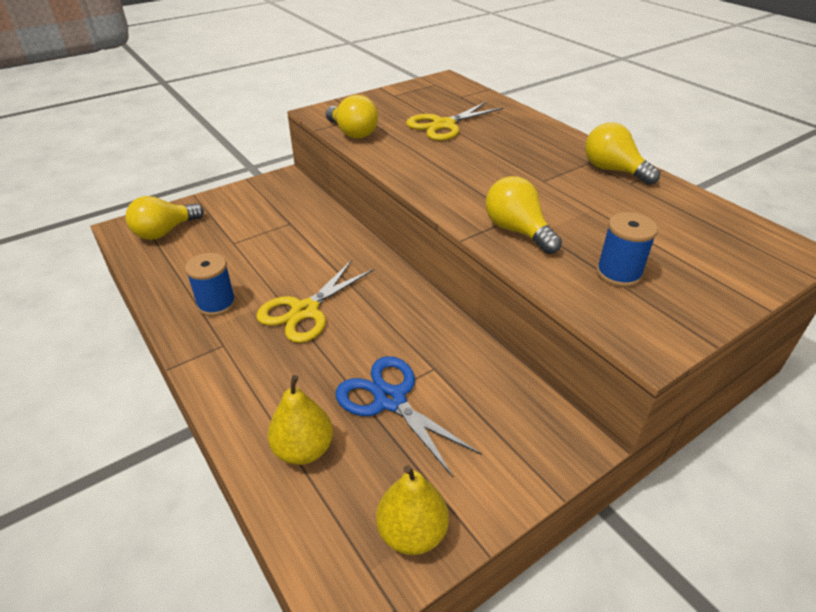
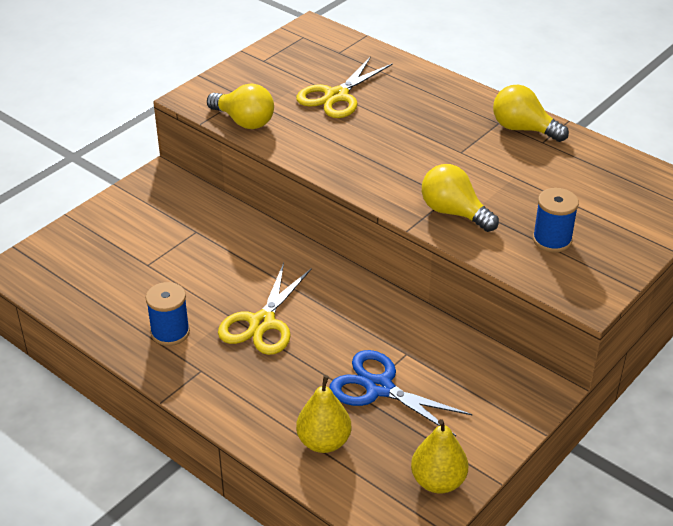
camera: 15 degrees left, 0 degrees up
(165, 232) = (63, 265): yellow light bulb -> none

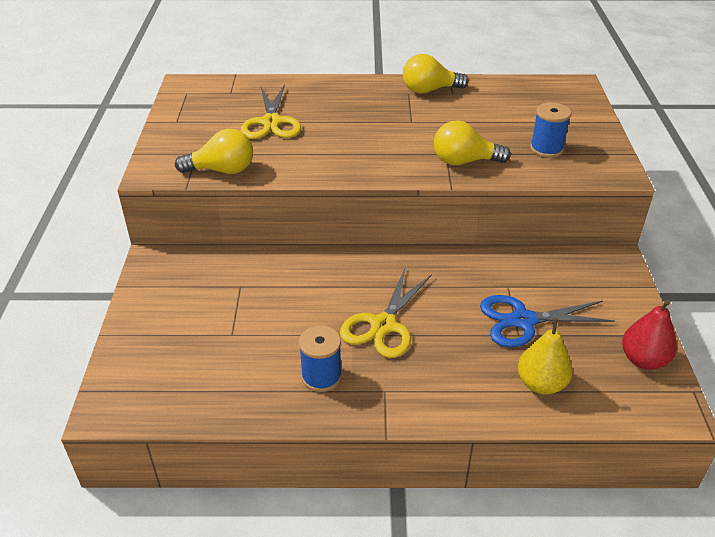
camera: 40 degrees left, 0 degrees up
(262, 323) = (383, 325): yellow scissors -> yellow scissors turned 45 degrees clockwise
(438, 481) = (643, 360): yellow pear -> red pear

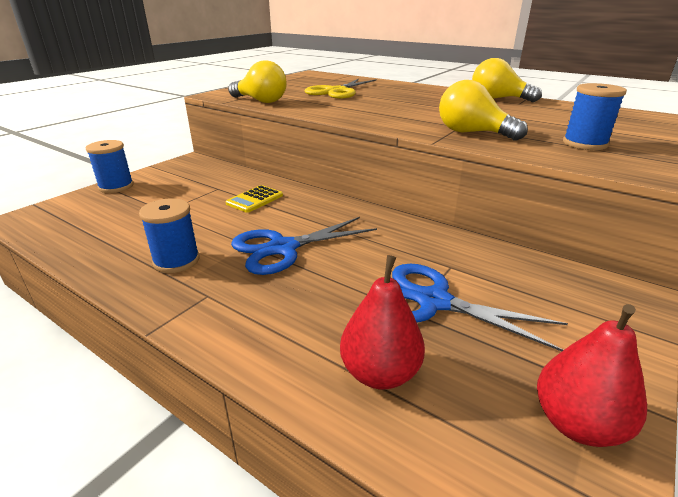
camera: 35 degrees right, 10 degrees down
(132, 330) = (116, 186): none -> blue spool
(294, 285) = (255, 199): none -> yellow calculator
(383, 325) = (282, 248): yellow scissors -> blue scissors
(541, 384) = (380, 373): yellow pear -> red pear

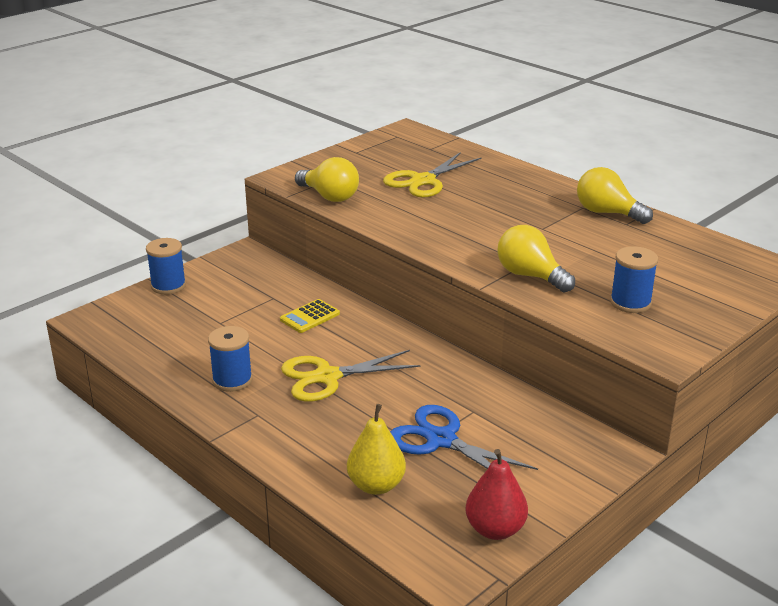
camera: 10 degrees right, 0 degrees up
(282, 248) = (327, 377): blue scissors -> yellow scissors
(380, 373) = (376, 485): red pear -> yellow pear

